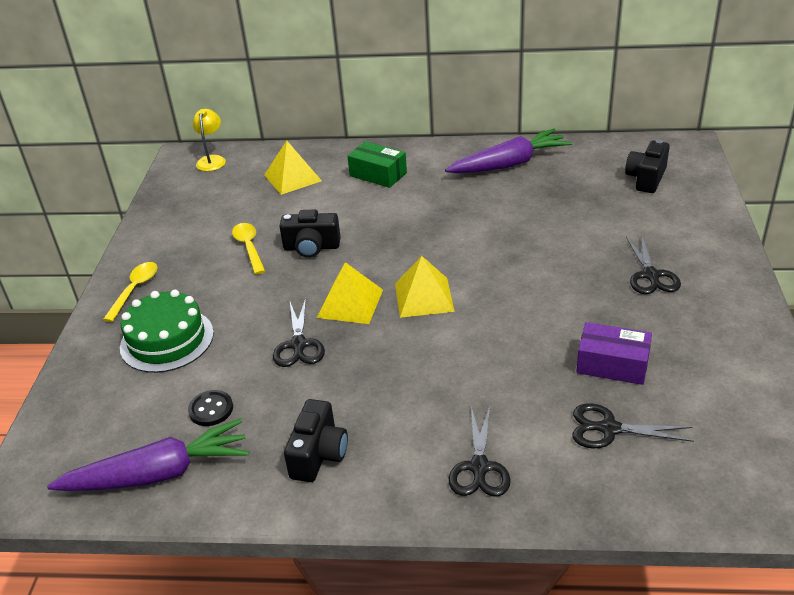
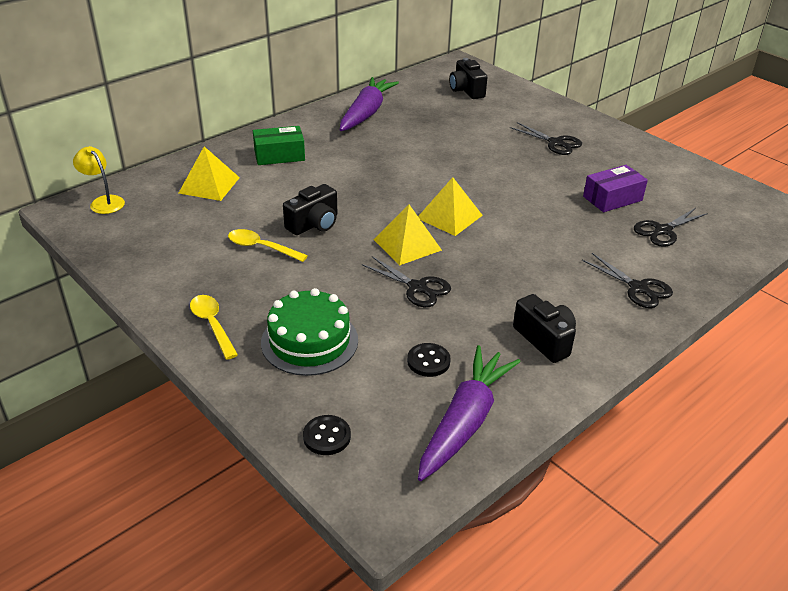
camera: 50 degrees left, 0 degrees up
(71, 416) = (327, 436): none -> black button

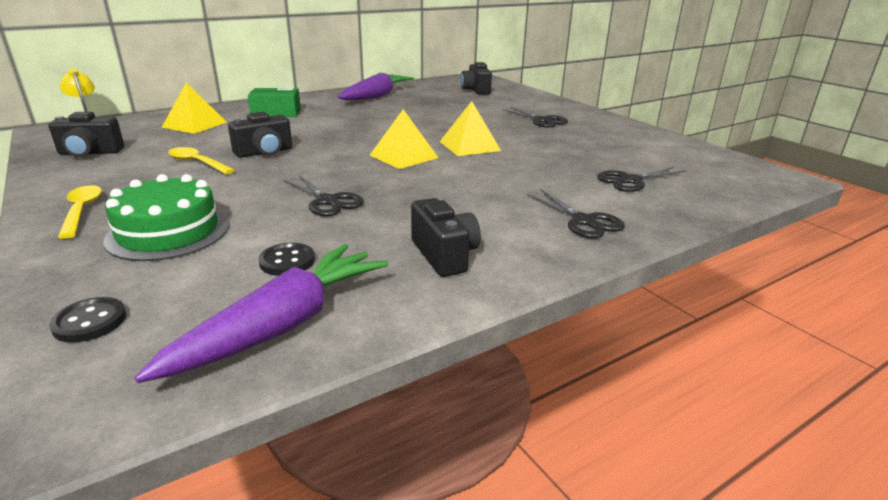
camera: 10 degrees right, 10 degrees down
(143, 243) = (90, 153): none -> black camera
(407, 245) = (344, 171): yellow pyramid -> yellow pyramid (469, 146)
(612, 198) = (583, 156): purple box -> none

